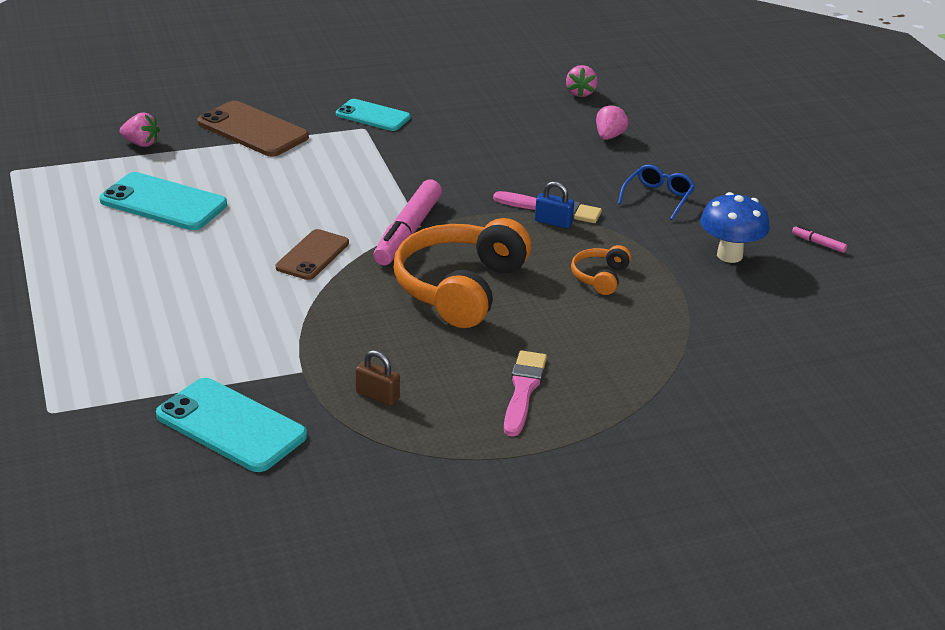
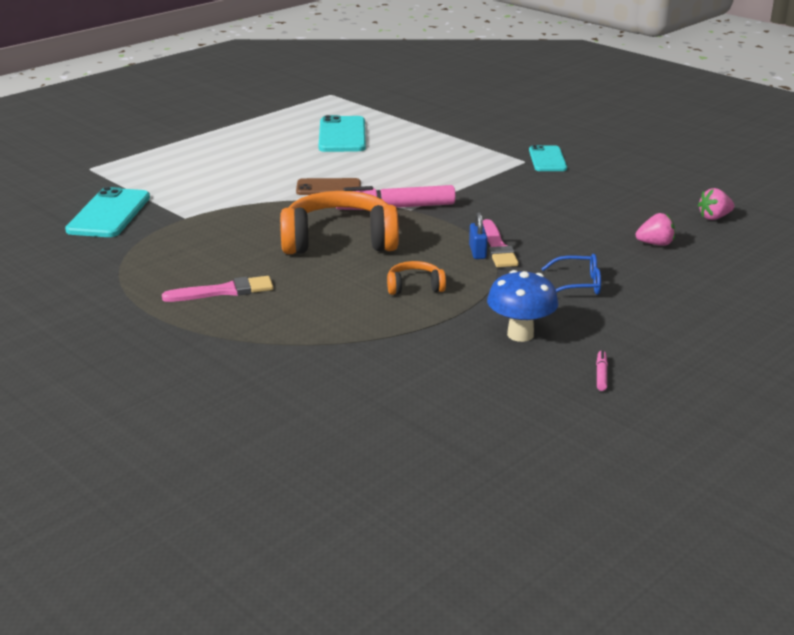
camera: 65 degrees right, 5 degrees down
(141, 143) = (406, 112): pink strawberry -> none
(252, 130) = (469, 133): brown phone -> none
(377, 396) = (176, 246): brown padlock -> none

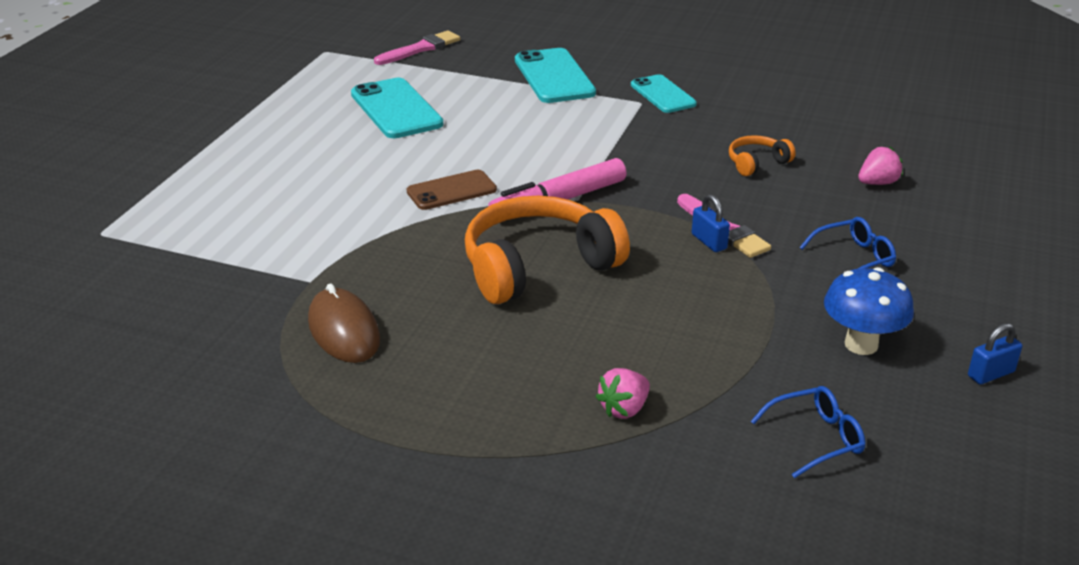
camera: 25 degrees left, 5 degrees up
(109, 214) = (198, 301): turquoise phone -> turquoise phone (554, 77)
(178, 247) = (344, 330): none -> brown mouse
(224, 291) = (467, 383): pink brush -> pink brush (420, 49)
(415, 287) = (687, 310): orange headphones -> orange headphones (757, 163)
(422, 377) = (816, 438): none -> blue glasses
(601, 374) = (991, 374): pink marker -> blue padlock
(714, 217) = (900, 134): pink strawberry -> pink strawberry (624, 409)

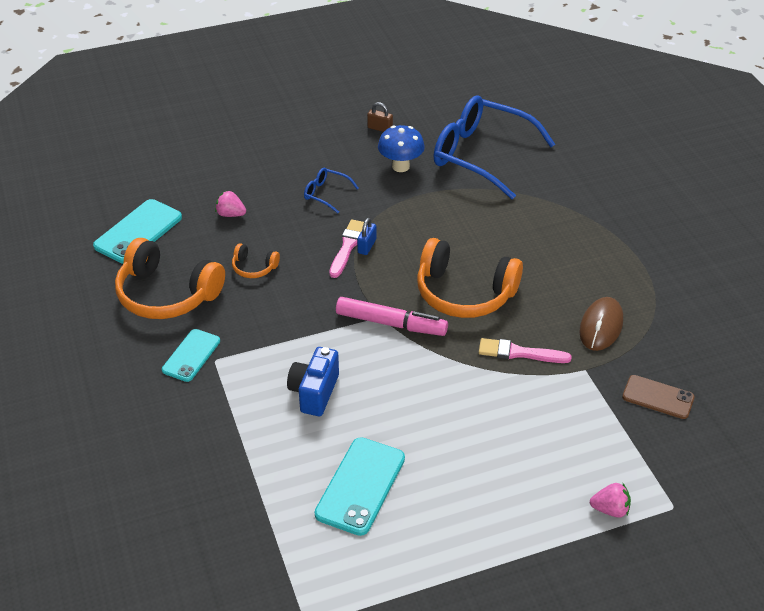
camera: 130 degrees left, 10 degrees up
(420, 49) = (238, 555): pink brush -> pink brush (519, 353)
(451, 191) = (433, 376): brown phone -> brown phone (658, 397)
(529, 129) = (314, 392): none -> blue camera
(554, 77) = (215, 431): turquoise phone -> turquoise phone (138, 232)
(624, 409) = (531, 209): pink strawberry -> pink strawberry (610, 509)
(770, 109) = (167, 294): none -> orange headphones
(816, 438) = (481, 155): blue glasses -> blue glasses, size x2.36
(991, 374) = (380, 128): blue padlock -> brown padlock

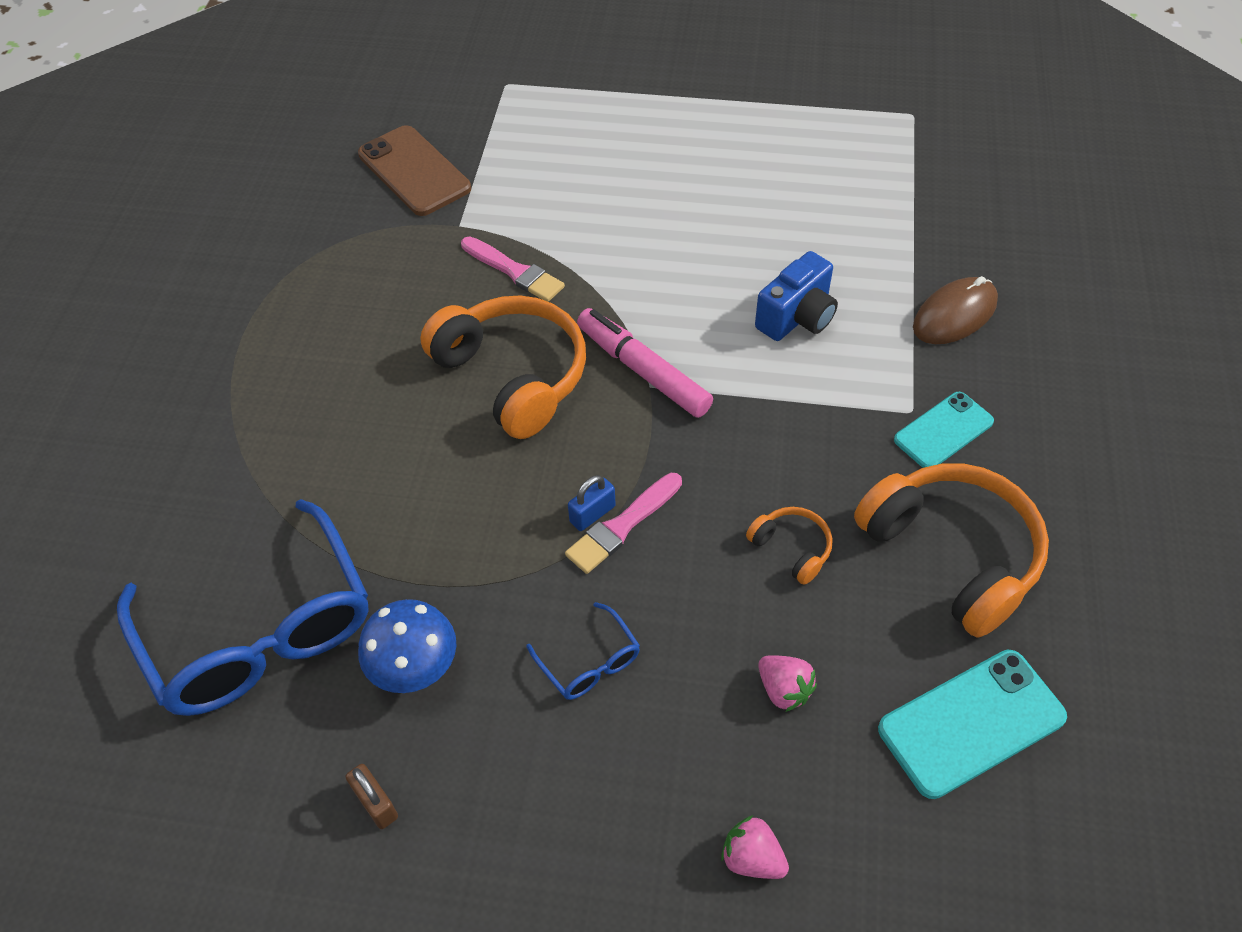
camera: 150 degrees left, 10 degrees up
(360, 486) = (799, 202): turquoise phone -> none
(601, 326) = (389, 265): brown mouse -> brown mouse (954, 315)
(610, 509) = (565, 101): pink strawberry -> pink strawberry (752, 858)
(658, 397) = (414, 171): brown phone -> brown phone, size x1.52

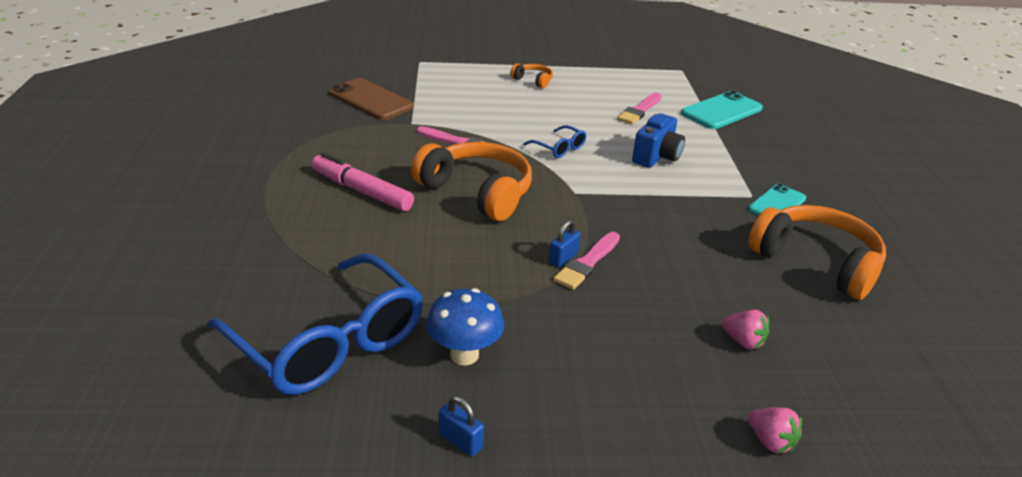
camera: 15 degrees left, 20 degrees down
(376, 803) = (460, 441): brown padlock -> blue padlock
(590, 662) = (596, 339): blue glasses -> blue glasses (559, 148)
(643, 370) = (567, 185): pink marker -> pink marker (362, 191)
(752, 858) = (770, 442): pink strawberry -> pink strawberry turned 150 degrees counterclockwise
(791, 548) = (710, 266): orange headphones -> orange headphones (533, 80)
(808, 211) = (639, 110): none -> pink brush
(954, 315) = (754, 152): brown mouse -> none
(971, 723) = (879, 348): turquoise phone -> turquoise phone (721, 111)

